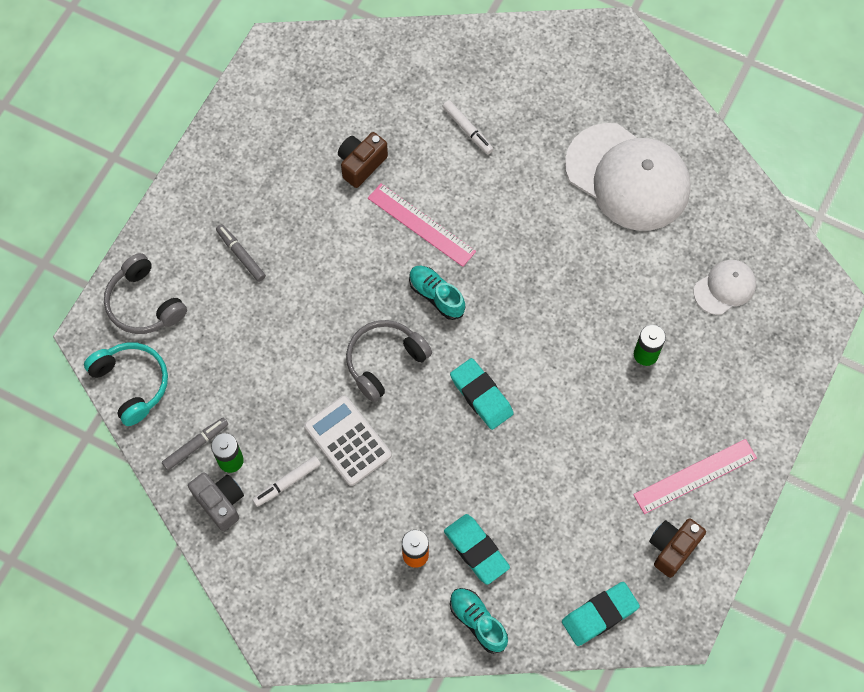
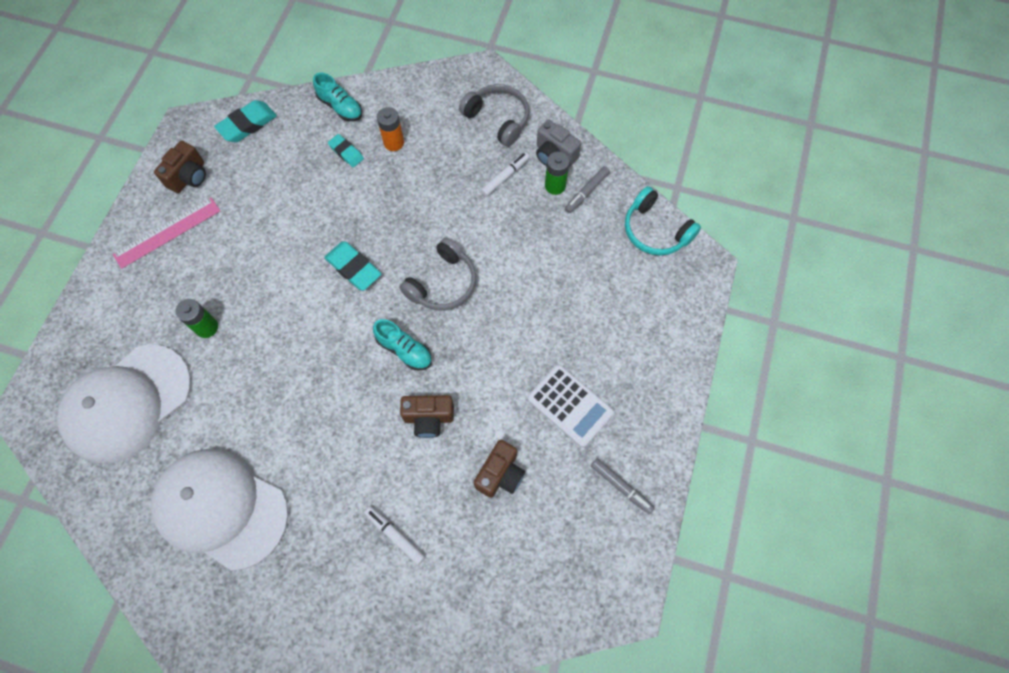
camera: 170 degrees right, 0 degrees up
(144, 304) = (669, 299): grey headphones -> grey headphones (498, 119)
(241, 255) = (595, 358): grey marker -> grey marker (621, 487)
(348, 441) = (462, 215): white calculator -> white calculator (570, 405)
(421, 224) = (429, 418): pink ruler -> brown camera
(476, 550) = (346, 152): turquoise eraser -> turquoise eraser, size x0.64
(725, 288) = (127, 403): white cap -> white cap, size x2.05

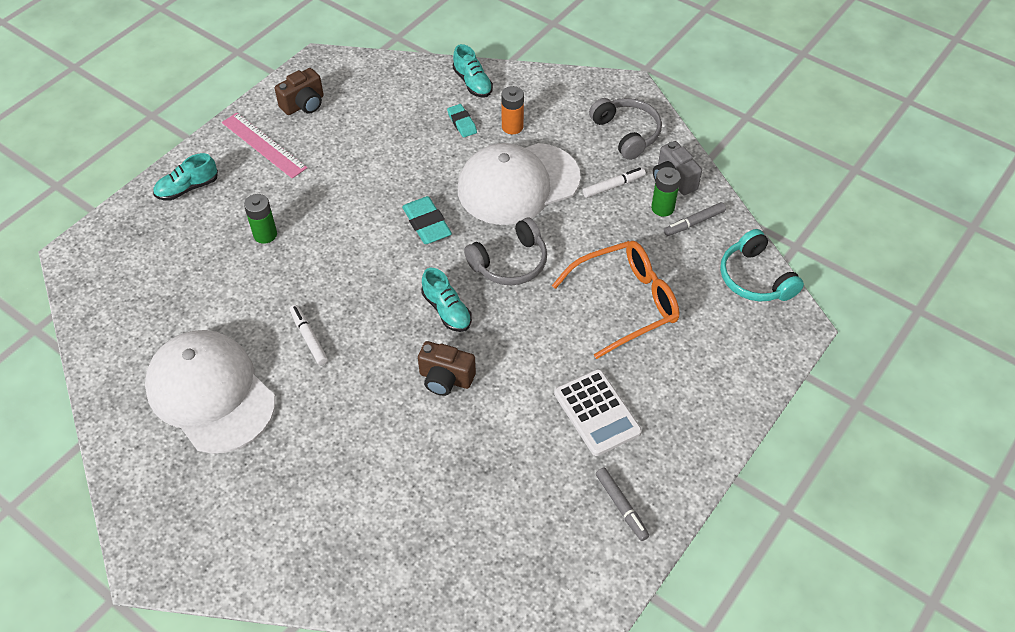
camera: 20 degrees right, 15 degrees down
(111, 302) = (187, 188): none -> turquoise shoe
(127, 403) = (165, 277): white cap -> white cap (518, 184)
(167, 232) = (264, 145): pink ruler -> pink ruler turned 60 degrees clockwise
(247, 124) = (377, 75): turquoise eraser -> none
(395, 535) = (367, 473): white marker -> white marker (309, 337)
(500, 474) = (497, 453): brown camera -> none
(556, 290) = (626, 302): none -> orange glasses

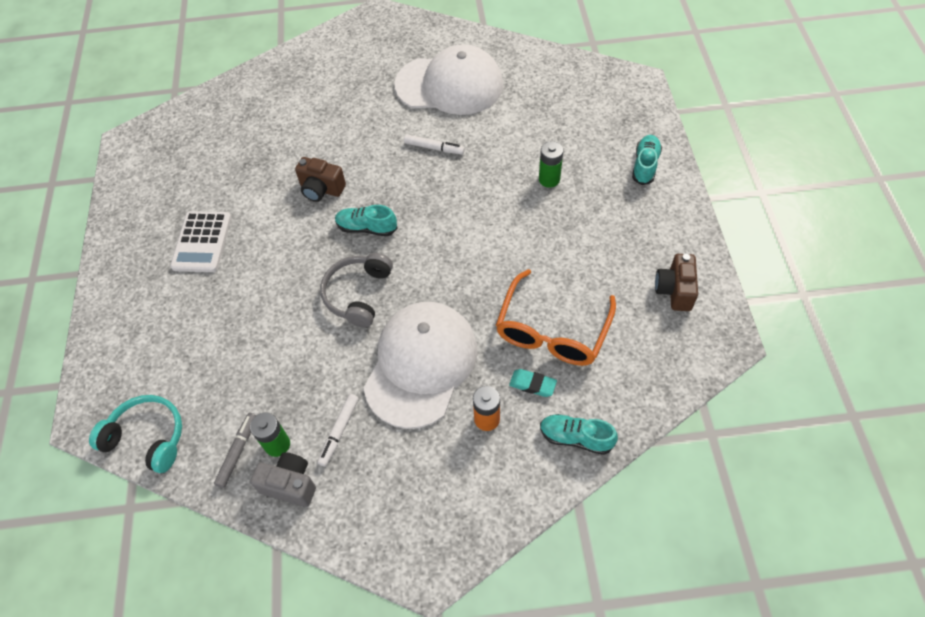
camera: 140 degrees right, 5 degrees up
(264, 145) = (648, 234): pink ruler -> none
(427, 224) = (451, 274): turquoise eraser -> none
(445, 379) = (321, 189): brown camera -> brown camera turned 135 degrees counterclockwise
(597, 413) = (202, 242): white calculator -> white calculator turned 105 degrees counterclockwise
(621, 506) = (144, 204): grey marker -> none
(626, 302) = (242, 332): orange glasses -> orange glasses (552, 331)
(627, 133) = (377, 505): grey headphones -> none

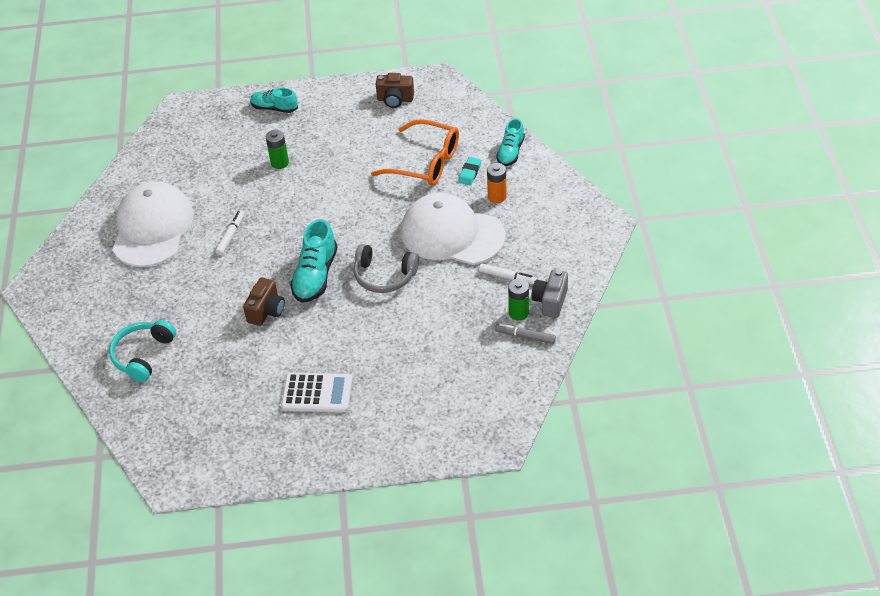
camera: 90 degrees left, 10 degrees down
(148, 437) = (514, 397): turquoise headphones -> turquoise headphones (143, 355)
(367, 228) = (315, 275): turquoise shoe -> turquoise shoe, size x1.54

